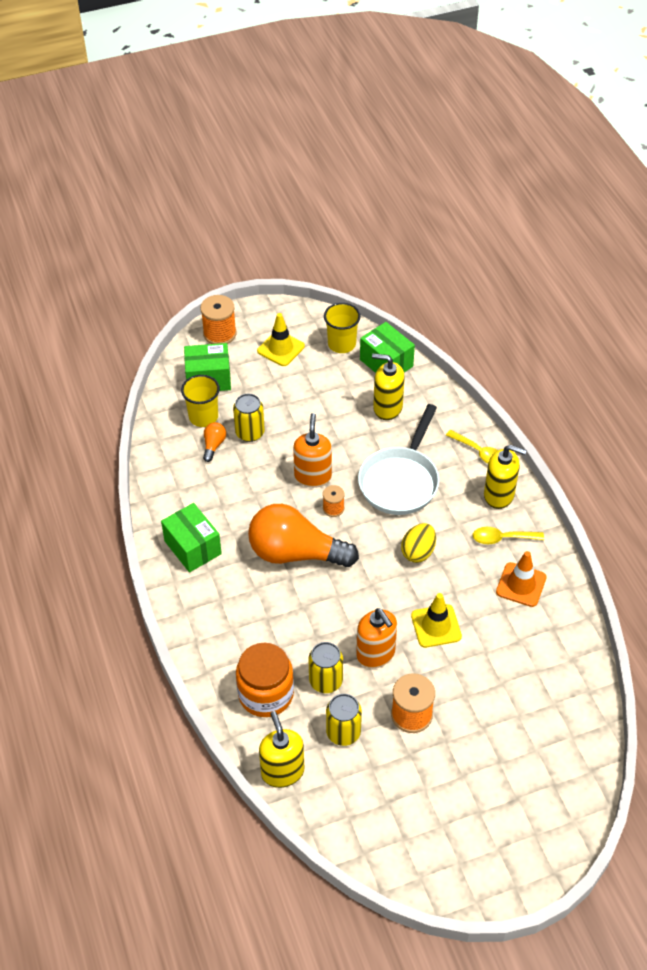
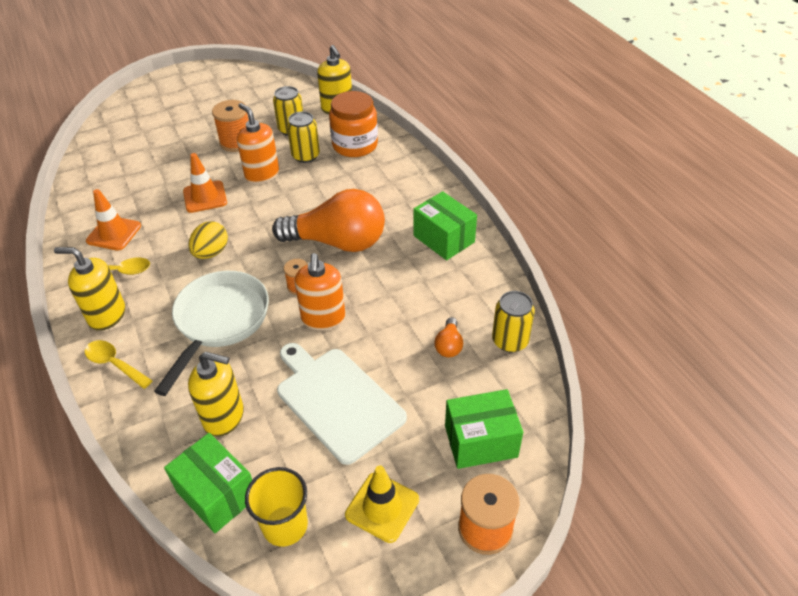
camera: 175 degrees right, 5 degrees down
(203, 417) = (472, 382): yellow cup -> none
(250, 433) = (407, 365): yellow can -> yellow can (510, 341)
(305, 412) = (337, 401): none -> white cutting board
(436, 626) = (205, 197): yellow traffic cone -> orange traffic cone

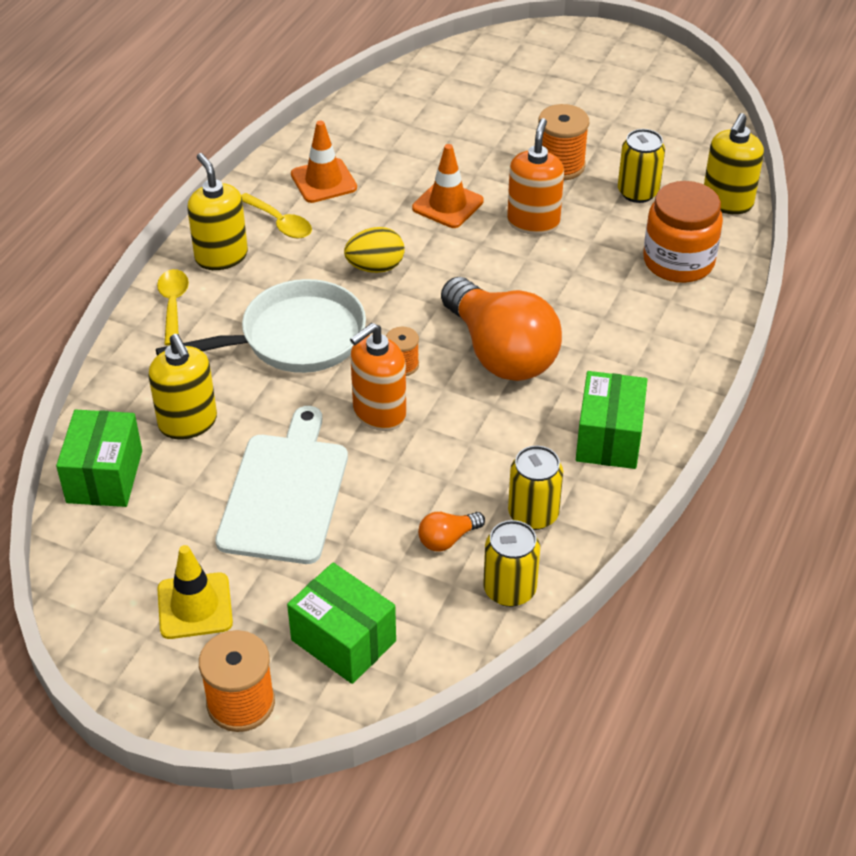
camera: 50 degrees right, 0 degrees up
(285, 525) = (114, 546): yellow cup -> none
(305, 156) = (607, 234): yellow can -> yellow can (533, 514)

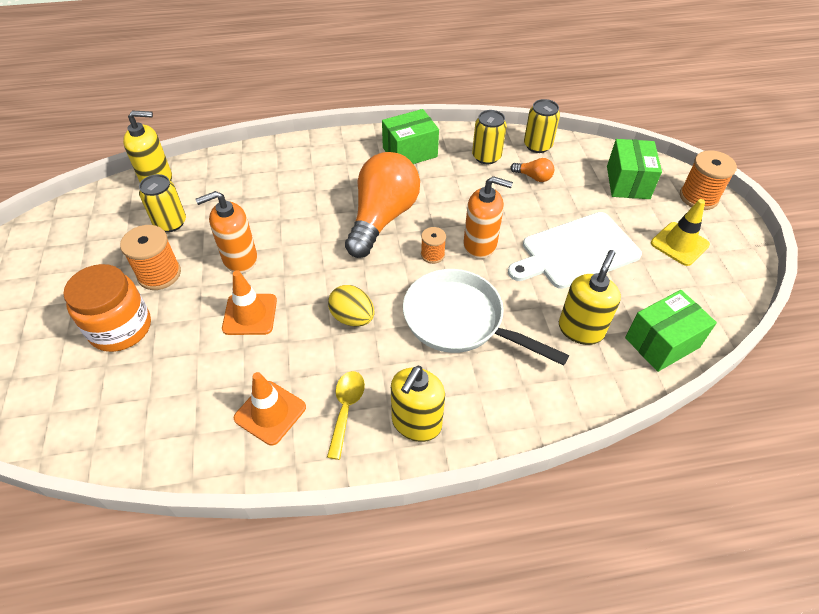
camera: 125 degrees left, 5 degrees up
(173, 305) = (494, 417): yellow spoon -> none
(678, 261) = (236, 179): orange jar -> orange jar (120, 328)

